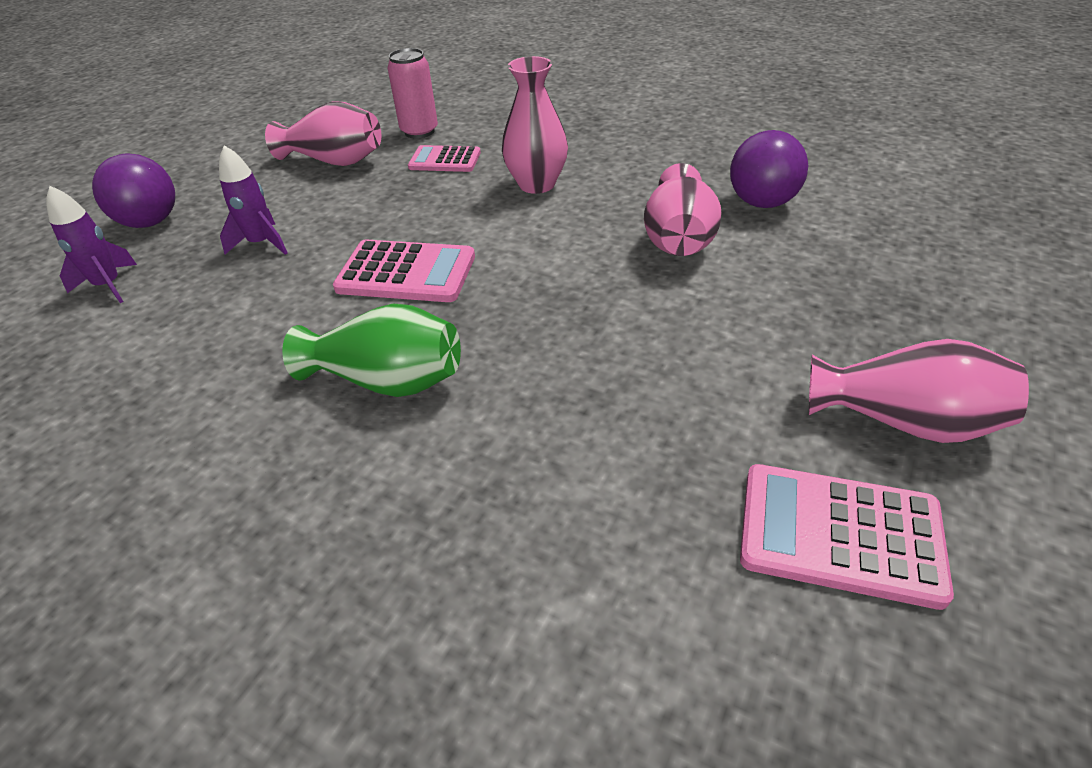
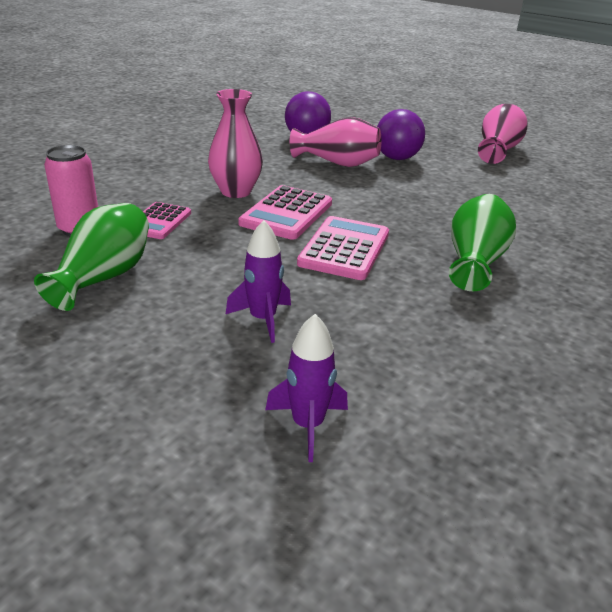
camera: 85 degrees left, 10 degrees down
(150, 222) = (162, 409): purple ball -> purple ball (397, 158)
(335, 161) = (104, 277): pink vase -> green vase
(839, 534) = (565, 173): pink calculator -> pink calculator (287, 214)

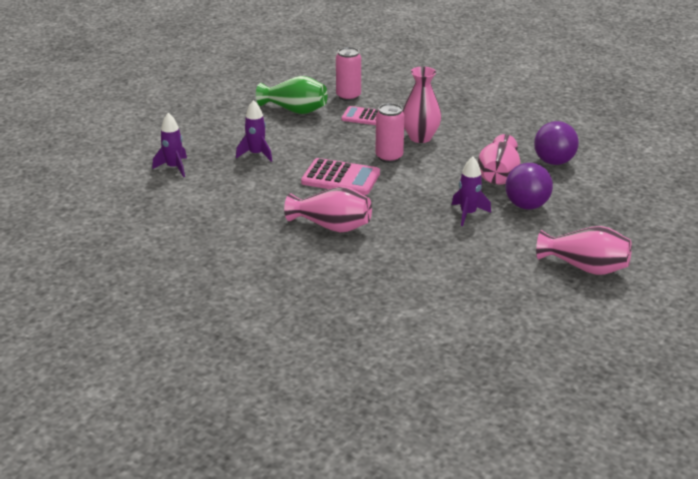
camera: 90 degrees right, 0 degrees up
(287, 214) = (389, 157): pink calculator -> pink can
(420, 184) = (468, 214): none -> purple rocket
(475, 261) = (332, 226): green vase -> pink vase

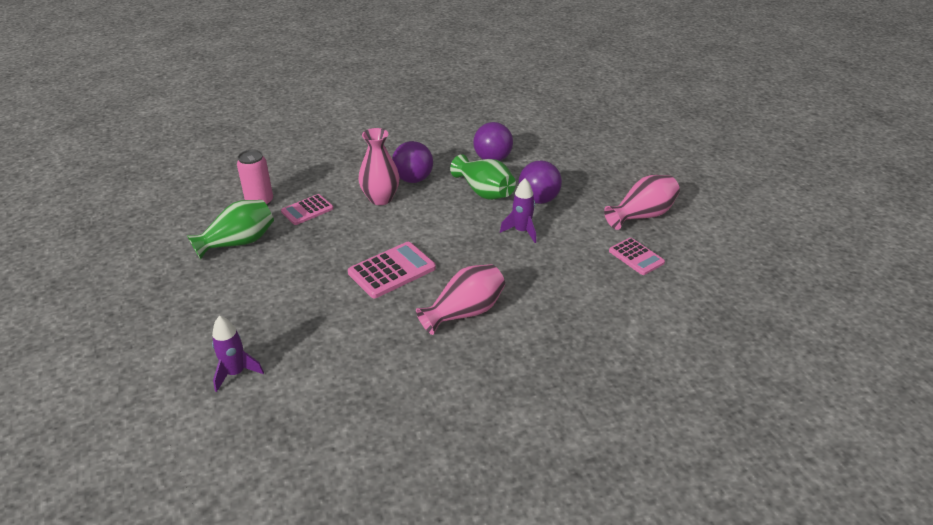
camera: 55 degrees left, 5 degrees up
(256, 154) = (285, 303): purple rocket -> none
(389, 157) = (391, 229): pink can -> none
(466, 140) = (413, 179): none -> purple ball
(498, 176) = (484, 192): pink vase -> green vase
(513, 283) = (636, 257): none -> pink calculator

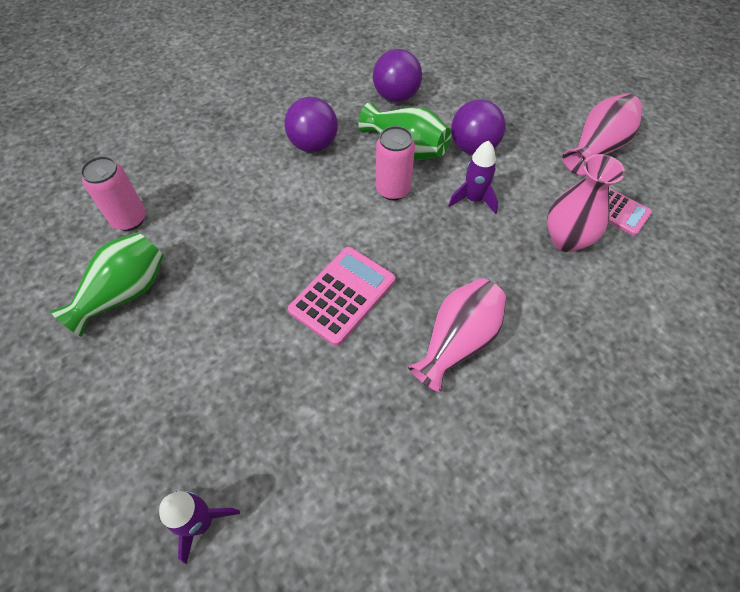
camera: 15 degrees left, 20 degrees up
(307, 210) = (197, 220): pink calculator -> none
(380, 199) = (284, 183): pink vase -> pink vase (566, 240)
(461, 215) = (393, 190): none -> pink can

